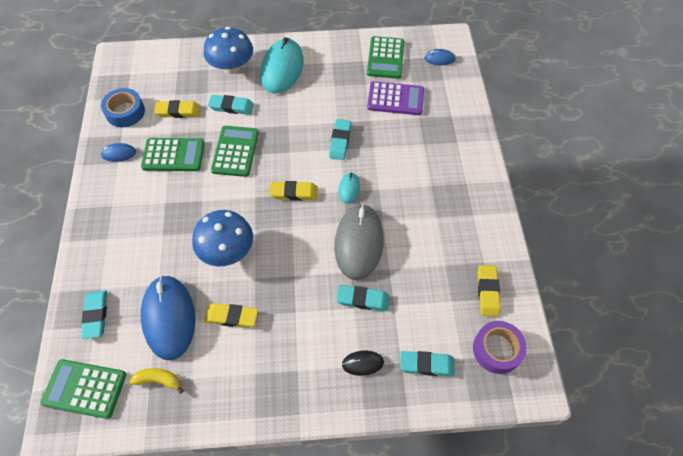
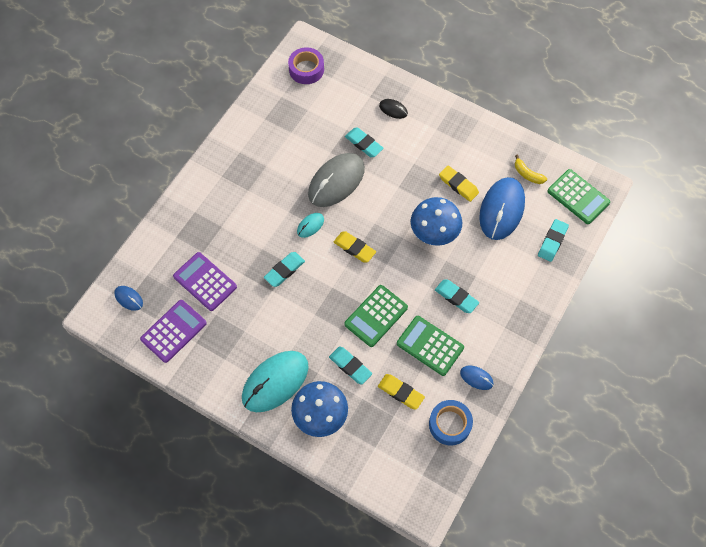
camera: 145 degrees left, 5 degrees up
(385, 58) = (173, 331): green calculator -> purple calculator
(426, 365) = (355, 86): turquoise eraser -> turquoise eraser (456, 297)
(487, 292) = (280, 101): yellow eraser -> none

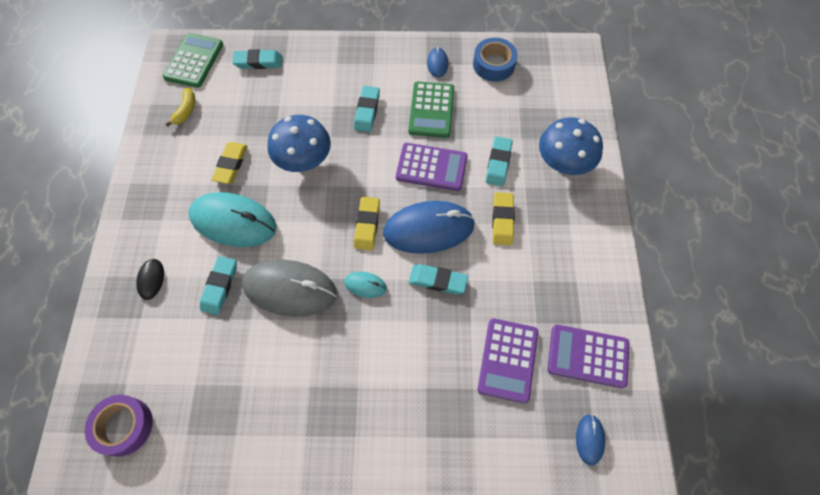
camera: 120 degrees left, 0 degrees up
(275, 382) = (562, 219): turquoise mouse -> turquoise mouse (233, 221)
(376, 316) = (431, 167): green calculator -> purple calculator
(400, 392) = (493, 112): yellow eraser -> yellow eraser (502, 220)
(501, 210) = (243, 115): blue mouse -> blue mouse (428, 229)

